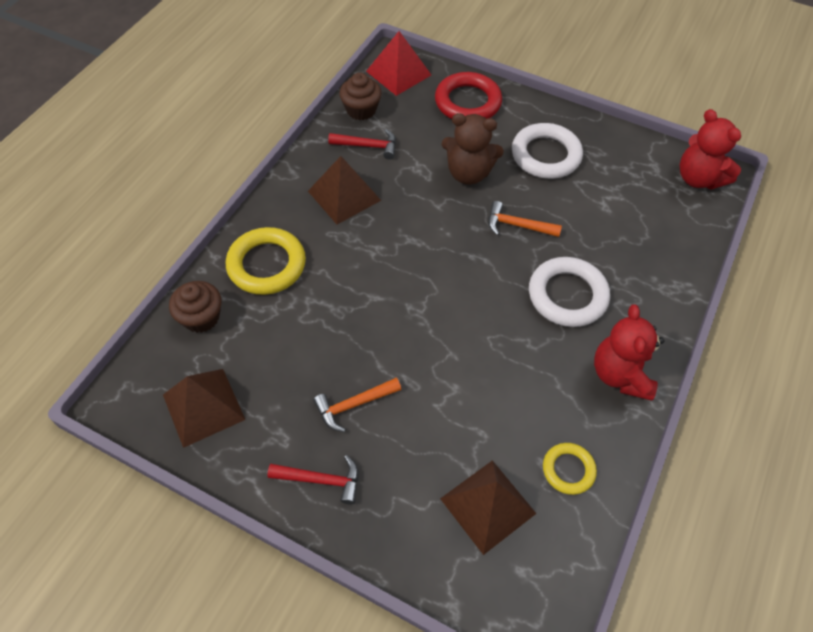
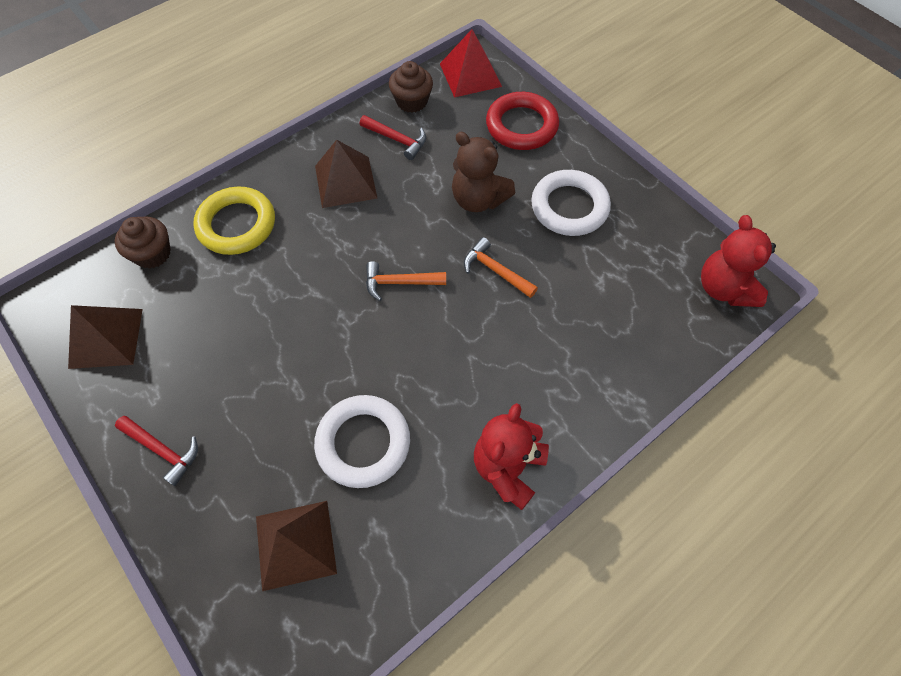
camera: 25 degrees right, 5 degrees up
(354, 405) = (233, 390): orange hammer -> orange hammer (400, 283)
(567, 295) = (503, 362): white ring -> white ring (363, 443)
(568, 470) = (394, 544): yellow ring -> none

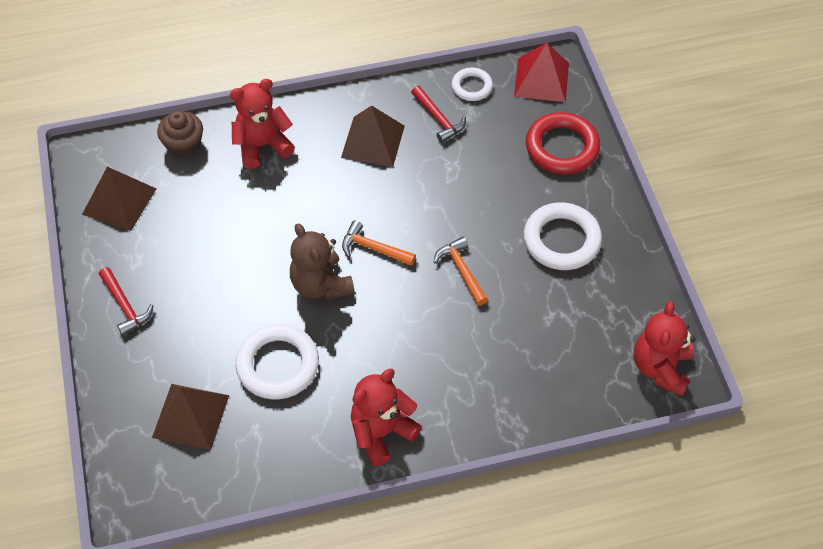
camera: 25 degrees right, 5 degrees down
(237, 225) = (262, 145): yellow ring -> red teddy bear
(412, 101) = (472, 87): brown cupcake -> white ring
(478, 199) = (482, 202): brown teddy bear -> brown teddy bear (321, 284)

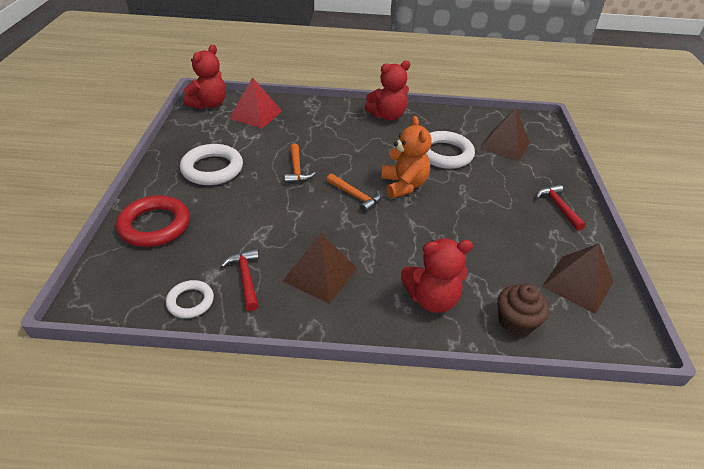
camera: 165 degrees left, 15 degrees down
(321, 284) = (403, 185): brown teddy bear -> orange teddy bear
(541, 79) = (115, 289): red pyramid -> red pyramid (255, 114)

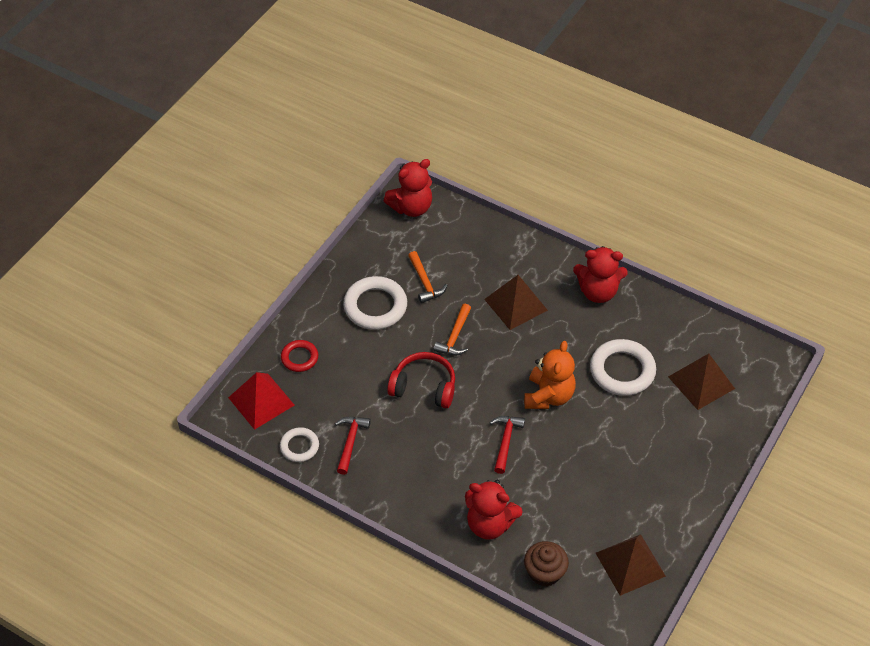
camera: 30 degrees right, 10 degrees up
(155, 225) = (299, 358): red ring -> red ring, size x0.57
(255, 114) = (453, 241): red pyramid -> red pyramid (261, 401)
(292, 211) = (424, 387): none -> red headphones
(320, 274) = (412, 463): brown pyramid -> brown pyramid (515, 304)
(355, 196) = (492, 391): orange hammer -> orange hammer (425, 282)
(558, 207) = (687, 482): red hammer -> red hammer (505, 441)

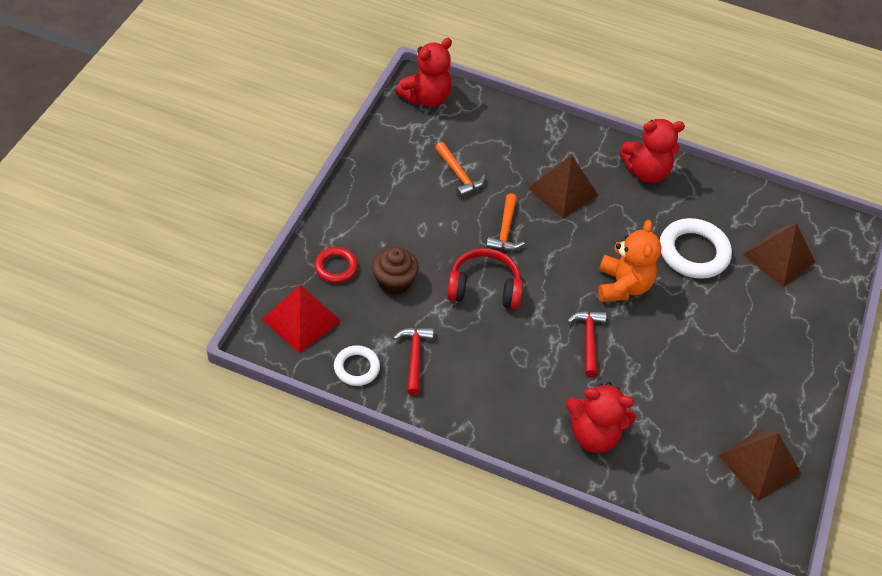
camera: 15 degrees left, 0 degrees up
(375, 306) = (410, 204): white ring -> none
(544, 572) = (668, 484): brown cupcake -> brown cupcake (394, 281)

